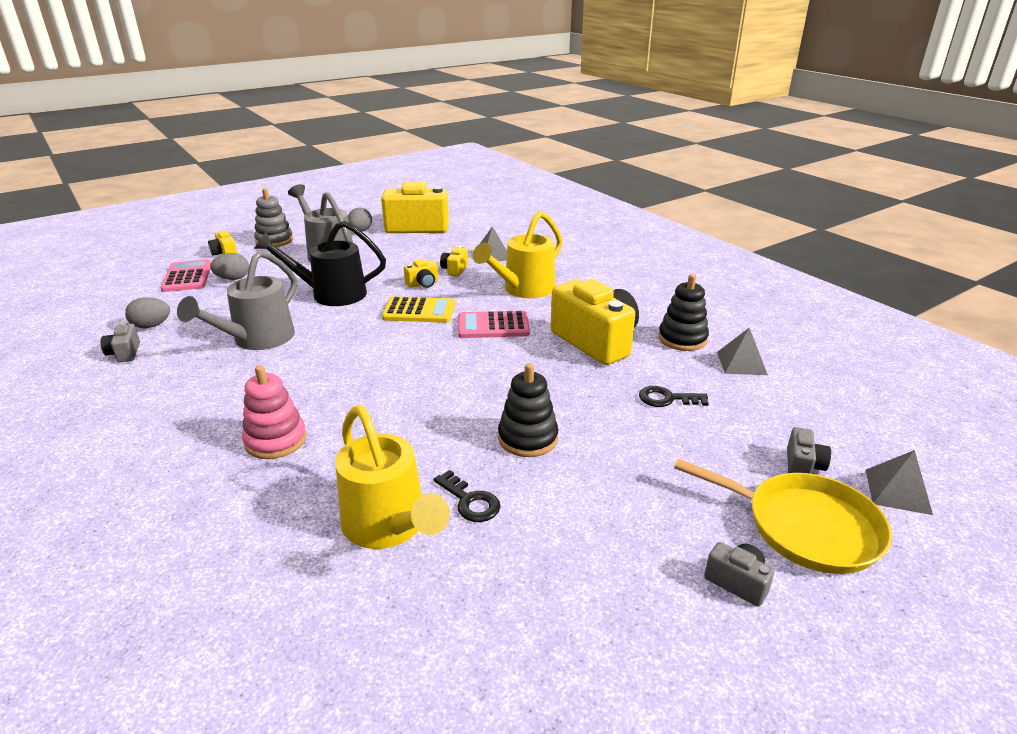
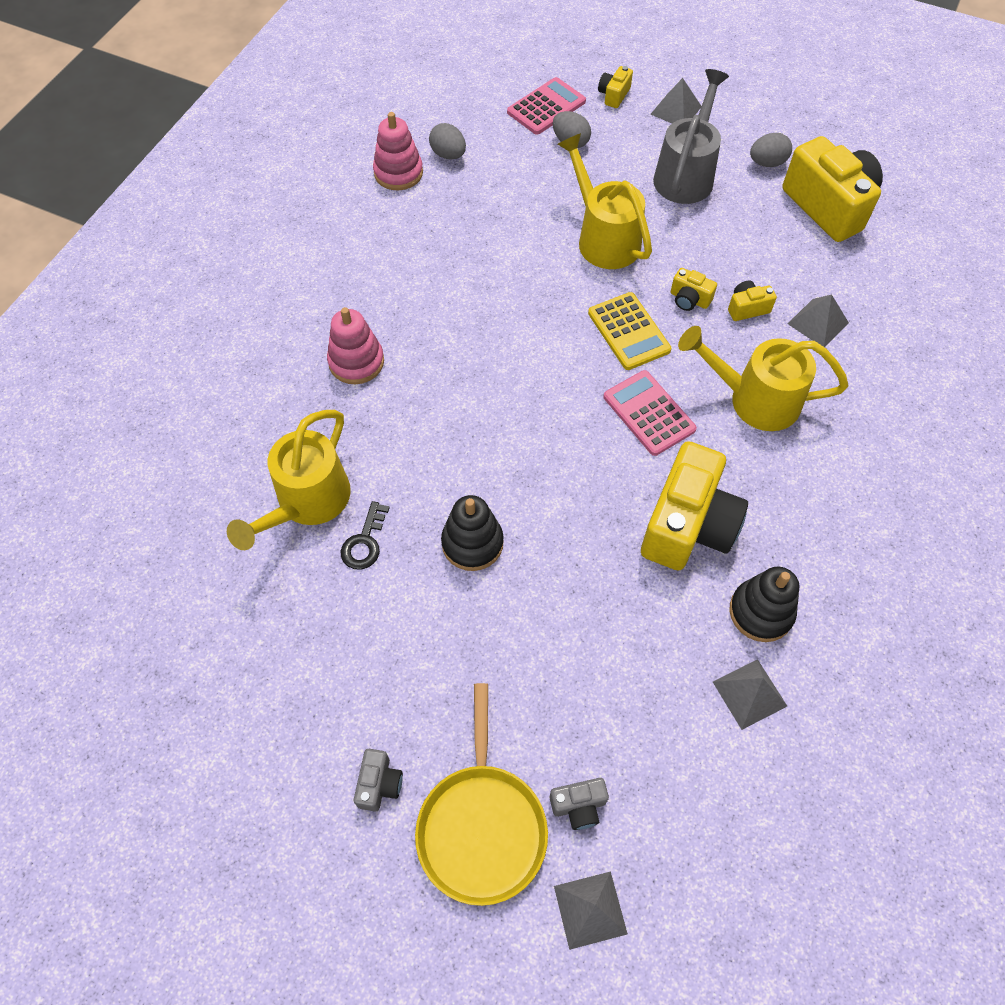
camera: 60 degrees right, 30 degrees up
(124, 353) = (398, 173): grey camera -> pink stacking toy
(257, 340) = (481, 243): grey watering can -> none
(274, 240) = (676, 110): grey stacking toy -> grey pyramid
(331, 294) = (603, 237): black watering can -> yellow watering can
(667, 399) = (618, 639): black key -> none

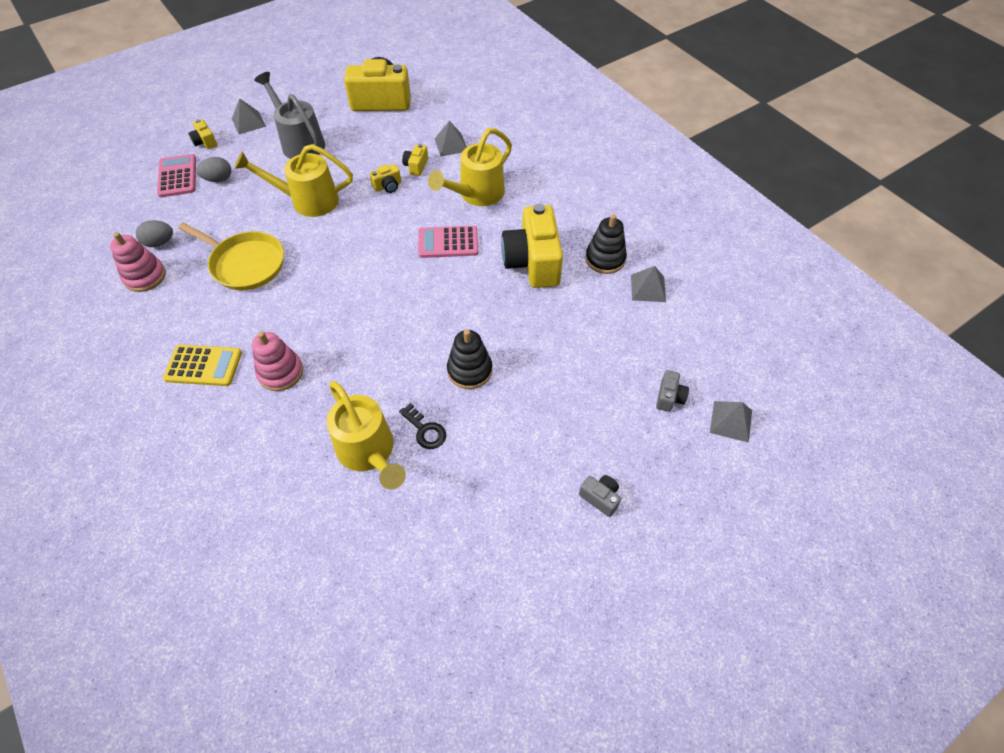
camera: 60 degrees left, 5 degrees down
(482, 826) = (656, 453): yellow pan -> yellow pan (245, 264)
(628, 331) = (385, 223): yellow calculator -> yellow calculator (203, 366)
(688, 525) = (532, 262): yellow camera -> yellow camera turned 150 degrees counterclockwise
(767, 163) = (327, 107): grey egg -> none

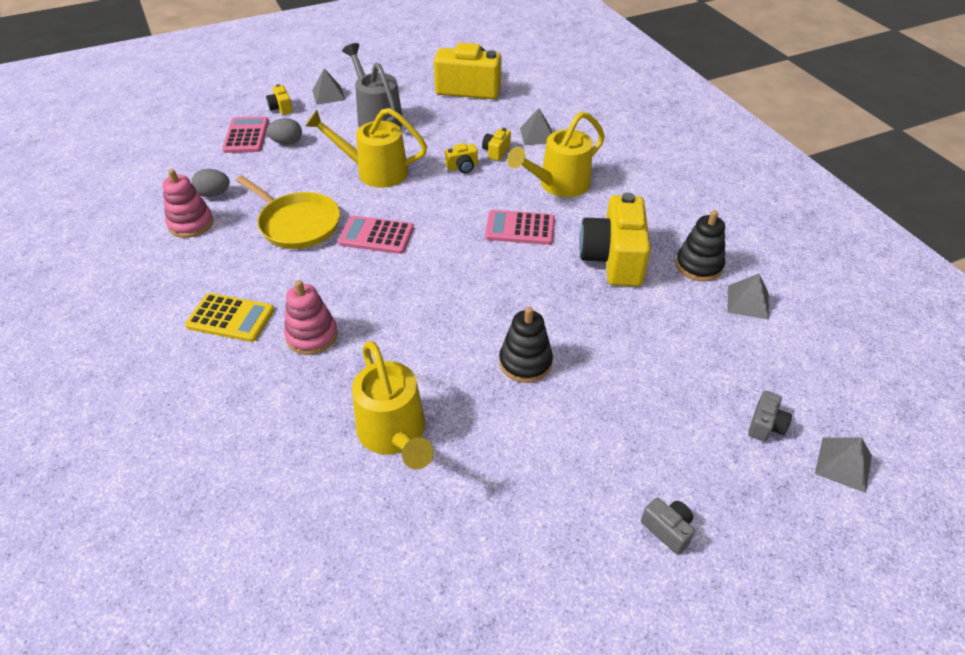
camera: 10 degrees right, 10 degrees down
(320, 266) = (376, 235): none -> pink calculator
(425, 430) = (464, 420): black key -> none

